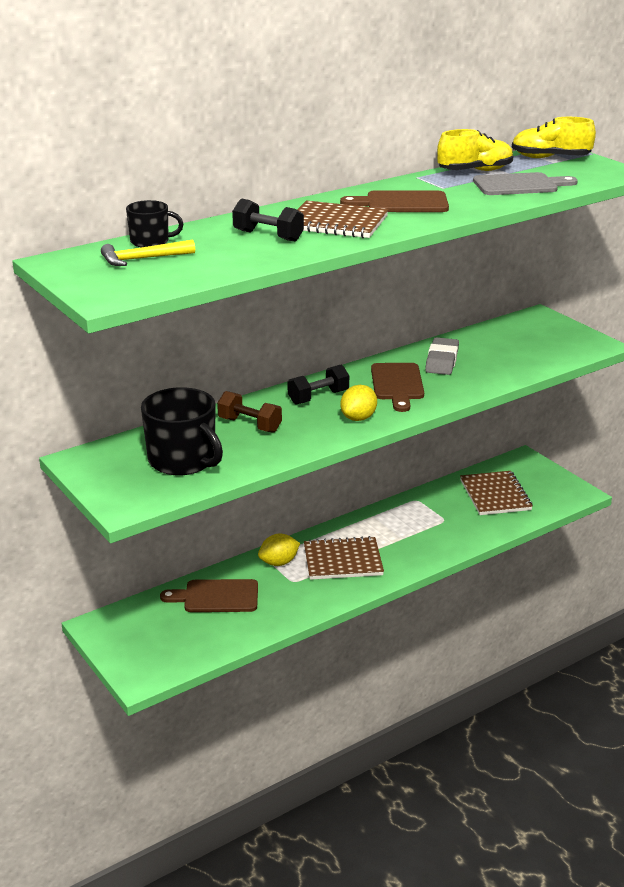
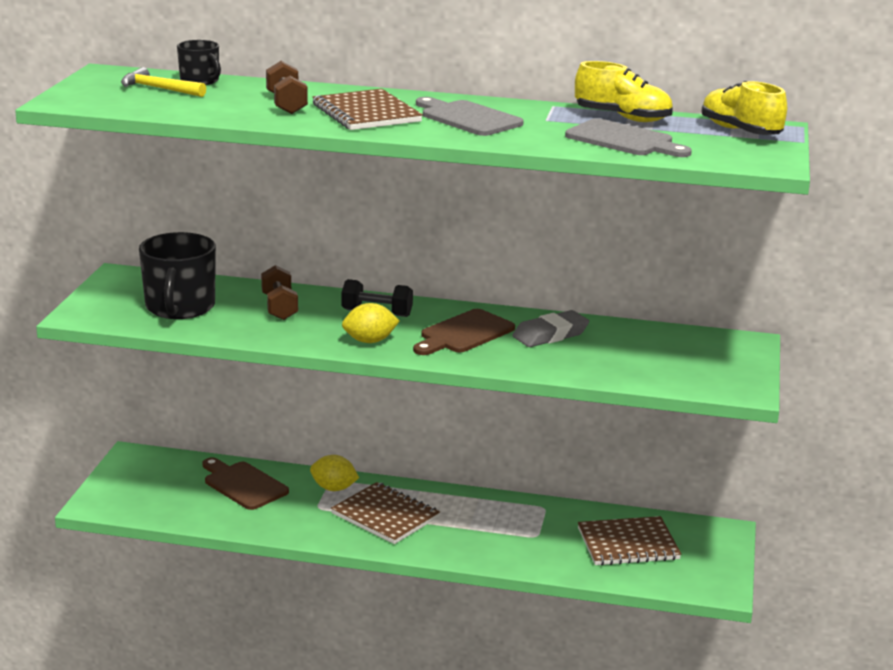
camera: 45 degrees right, 5 degrees down
(268, 236) = (286, 104): black dumbbell -> brown dumbbell
(402, 203) = (468, 118): brown cutting board -> grey cutting board
(495, 495) = (628, 544): brown notebook -> brown notebook turned 45 degrees clockwise

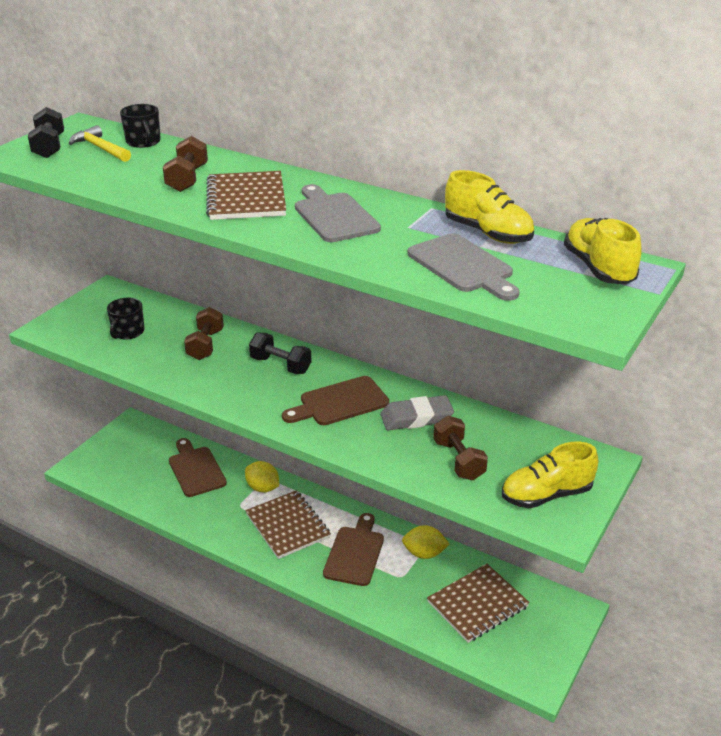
camera: 20 degrees right, 10 degrees up
(99, 92) = (49, 147): none -> black dumbbell
(180, 307) = (128, 332): black mug -> black mug, size x0.54
(370, 341) = (253, 397): yellow lemon -> yellow lemon (424, 553)
(474, 525) = (355, 553): none -> brown cutting board
(615, 359) = (458, 460): none -> brown dumbbell
(628, 544) = (477, 604): brown notebook -> brown notebook turned 45 degrees counterclockwise
(714, 371) = (546, 495): none -> yellow shoe

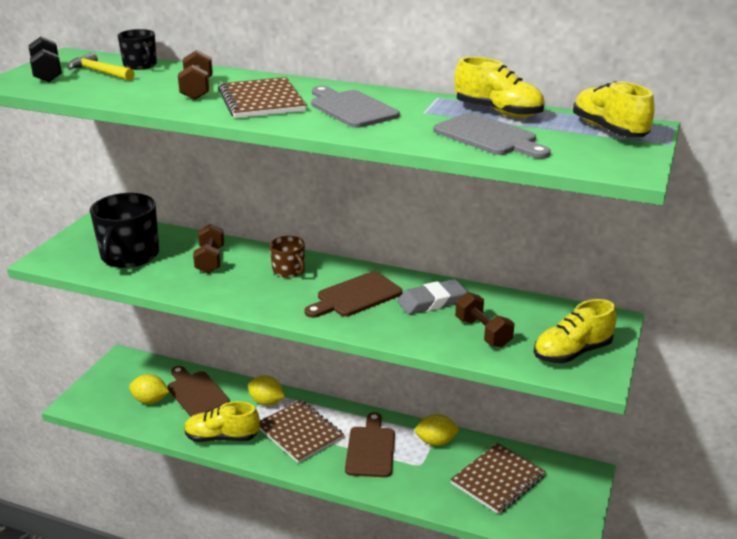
camera: 10 degrees left, 5 degrees down
(128, 332) = (129, 256): black mug -> black mug, size x1.85
(149, 472) = (150, 400): none -> yellow lemon
(210, 521) = (222, 437): none -> yellow shoe
(280, 365) = (289, 270): black dumbbell -> brown mug

